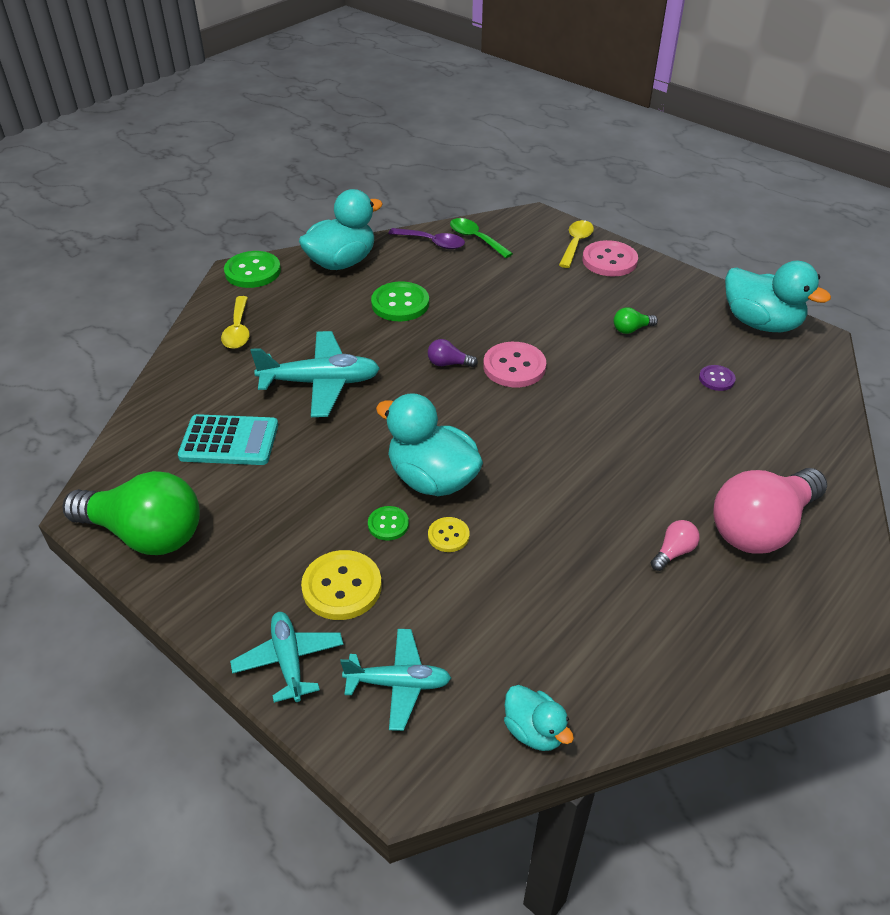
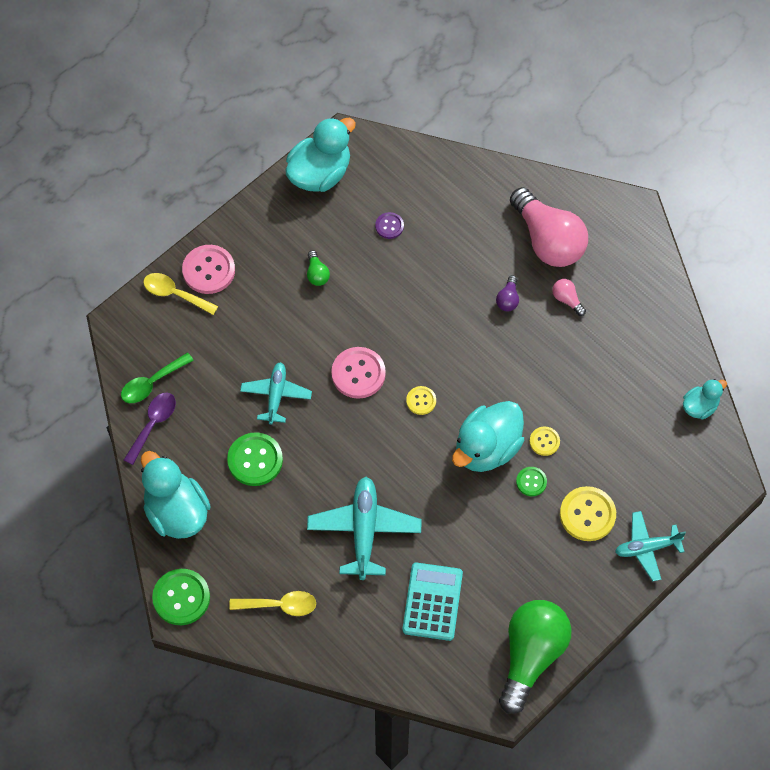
camera: 85 degrees left, 20 degrees up
(398, 683) = (665, 481): turquoise plane -> turquoise plane (276, 395)
(448, 363) = (349, 425): purple light bulb -> purple light bulb (508, 299)
(488, 418) = (421, 401): none -> yellow button

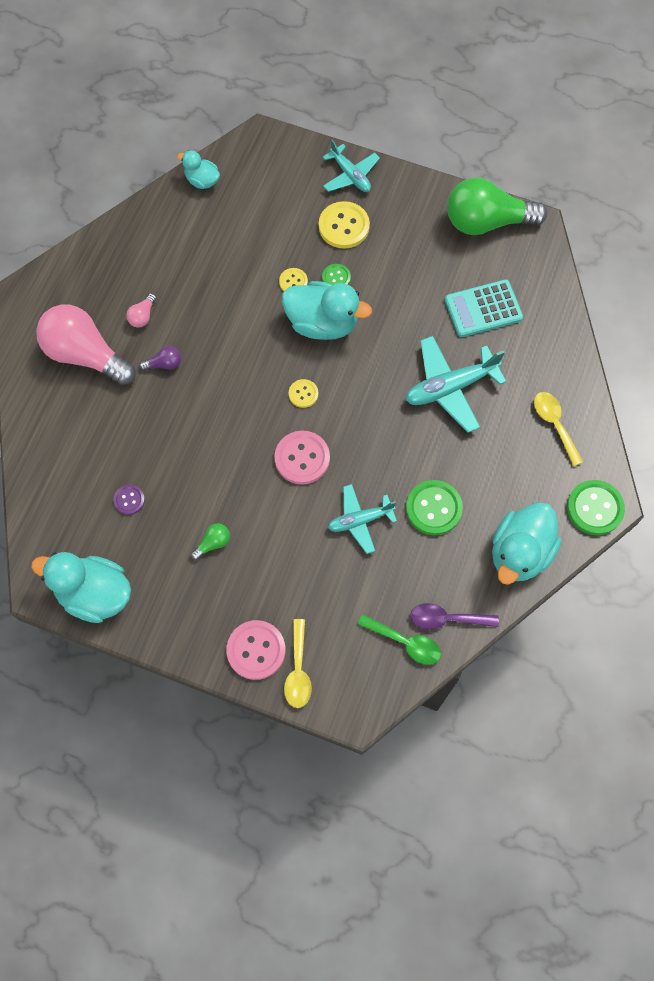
camera: 115 degrees left, 5 degrees up
(548, 240) = (85, 355): pink light bulb -> pink light bulb turned 90 degrees counterclockwise

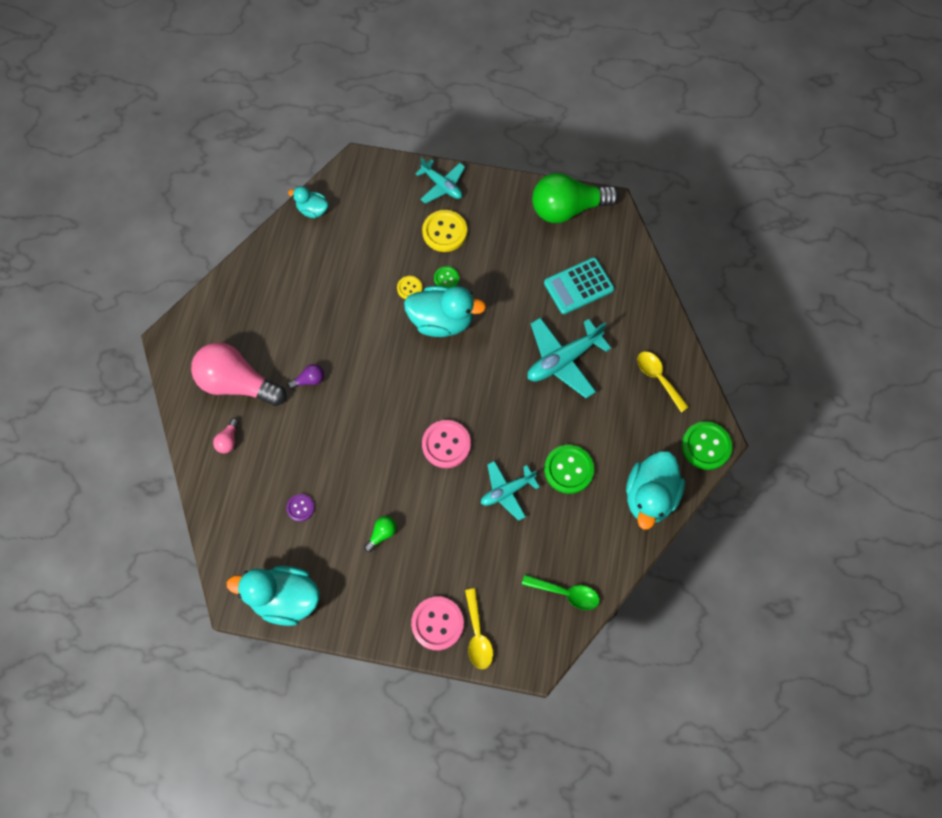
camera: 10 degrees left, 0 degrees up
(143, 316) = (282, 340): pink light bulb -> pink light bulb (228, 440)
(303, 394) = (437, 387): yellow button -> none
(447, 619) = (598, 566): purple spoon -> none

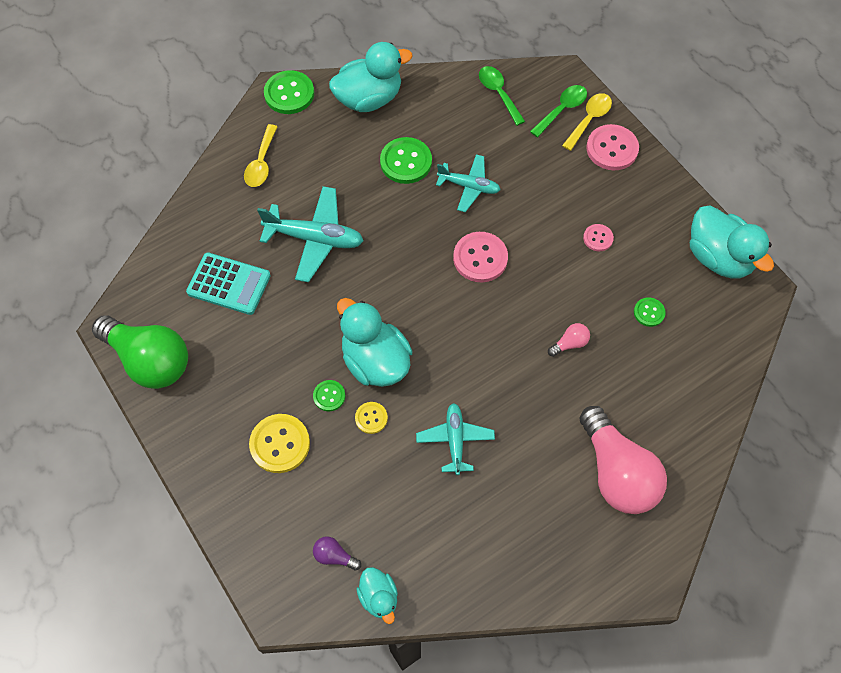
camera: 135 degrees left, 5 degrees down
(228, 440) = (668, 424): pink light bulb -> pink light bulb (569, 343)
(300, 508) = (649, 312): purple button -> green button
(309, 380) = (546, 414): purple light bulb -> purple light bulb (334, 556)
(382, 534) = (598, 238): green light bulb -> pink button
(442, 185) = (227, 497): turquoise plane -> turquoise plane (455, 440)
(506, 624) = (562, 110): none -> green spoon

